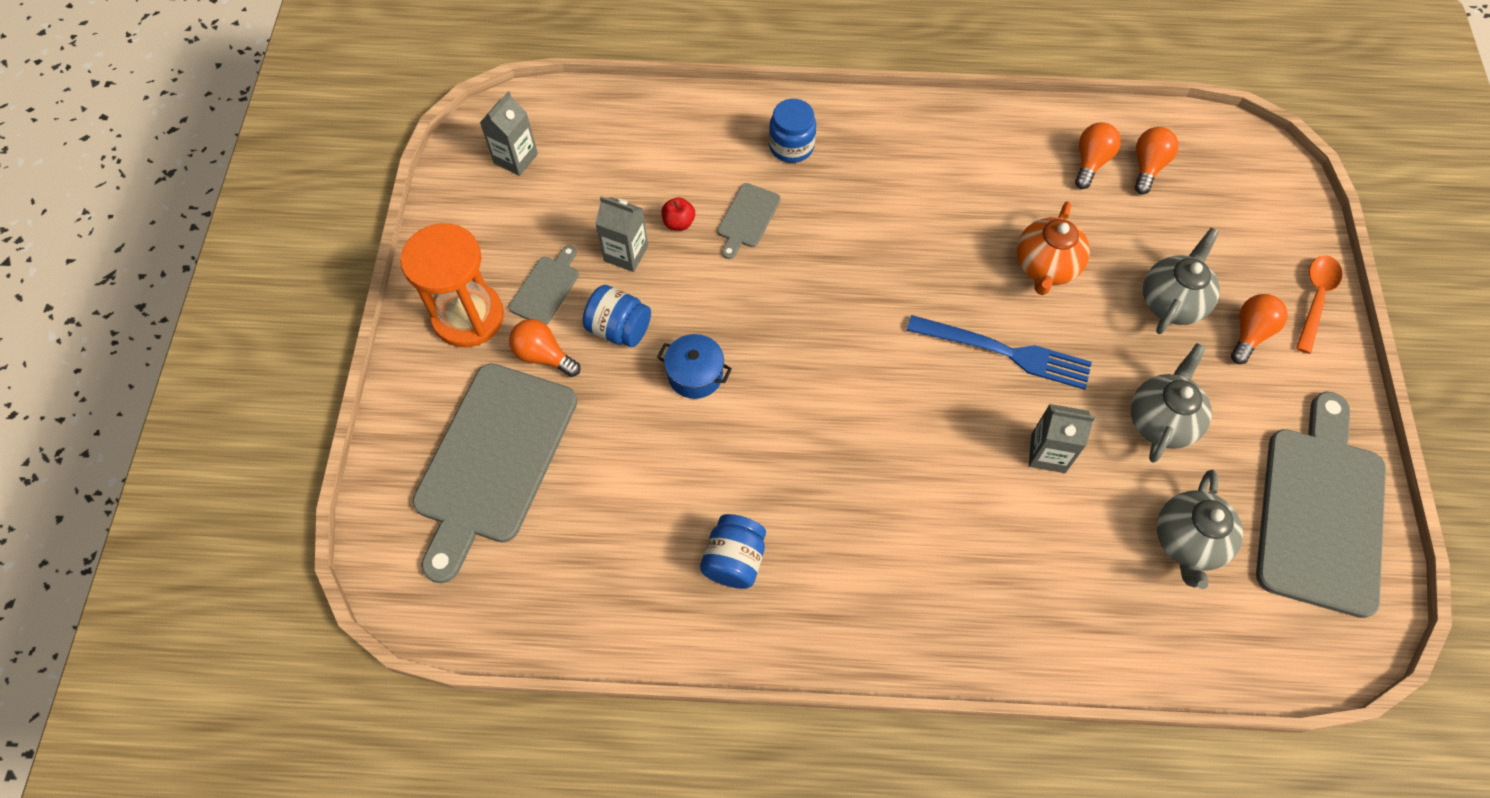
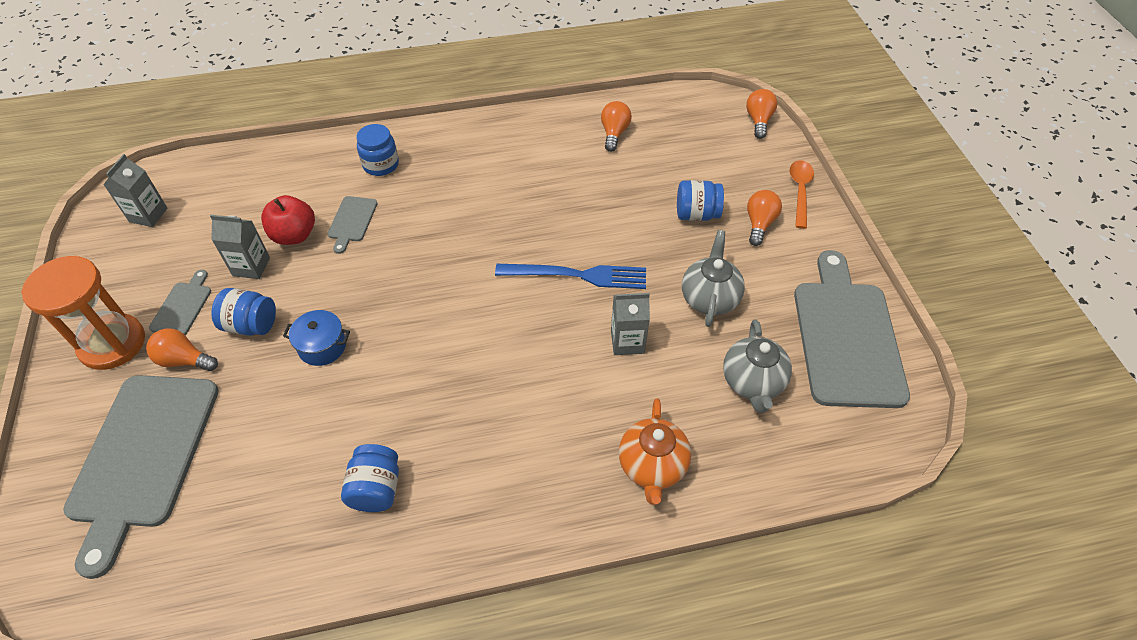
camera: 15 degrees left, 10 degrees down
(678, 223) = (294, 235): red apple -> red apple, size x1.77
(1045, 267) = (596, 209): orange teapot -> orange teapot (652, 466)
(1147, 167) = (656, 129): orange light bulb -> orange light bulb (758, 121)
(1172, 302) = (696, 214): grey teapot -> blue jar

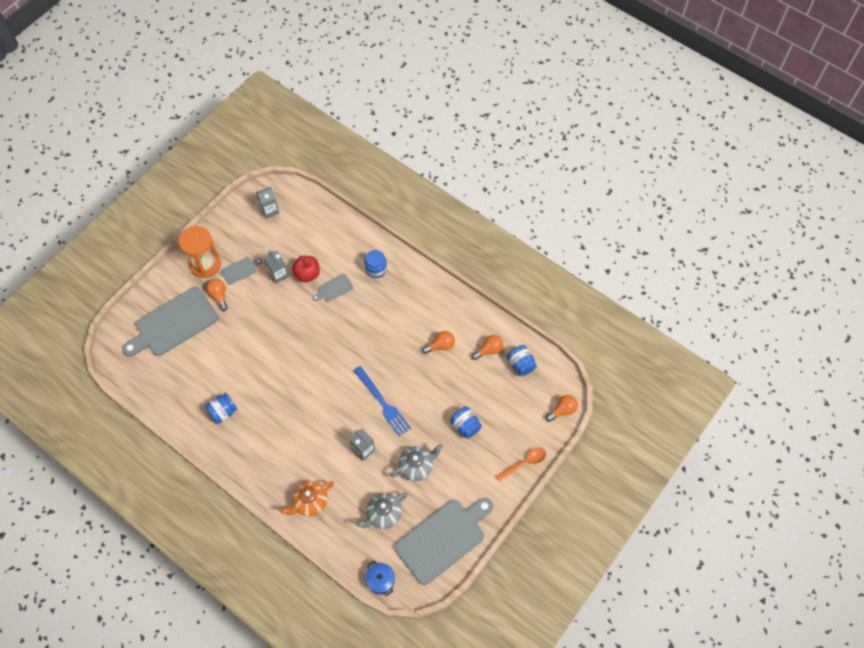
camera: 50 degrees right, 10 degrees up
(251, 325) = (252, 302): blue jar -> blue jar (521, 365)
(322, 346) = (264, 337): blue pot -> blue pot (380, 580)
(759, 224) = (484, 458): orange light bulb -> orange light bulb (440, 346)

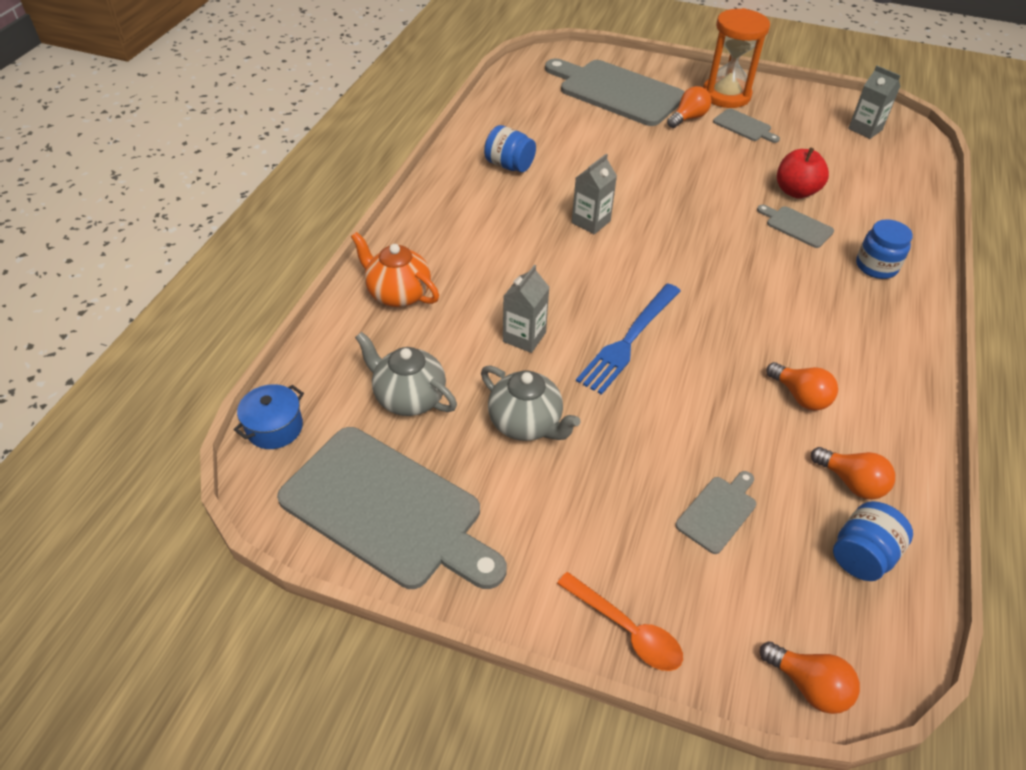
camera: 70 degrees right, 15 degrees down
(278, 274) = (769, 163): grey carton -> grey carton (591, 222)
(465, 426) = (654, 484): blue jar -> none
(486, 407) = (718, 511): none -> grey cutting board

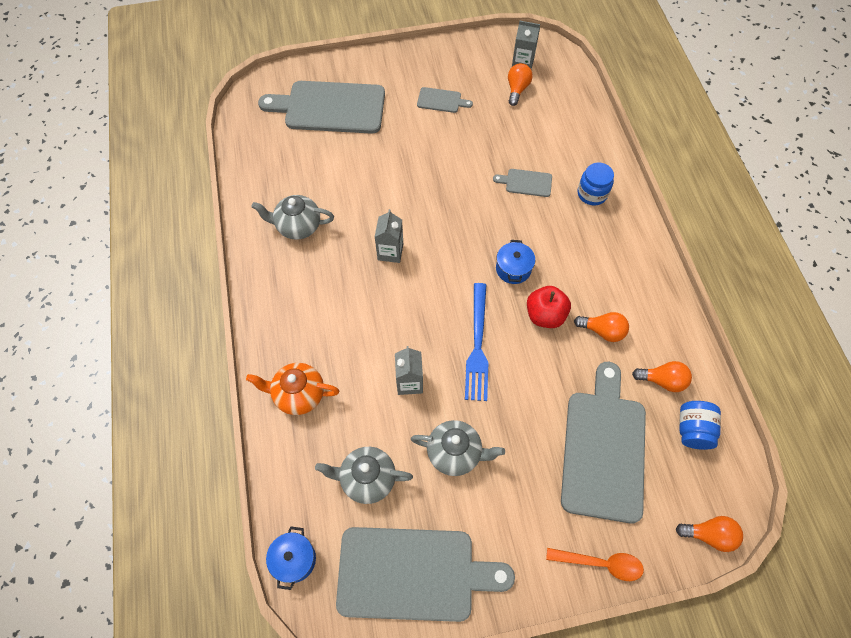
camera: 30 degrees left, 15 degrees up
(509, 165) = (298, 226): blue jar -> grey teapot
(688, 118) = (398, 111): orange light bulb -> orange light bulb (517, 89)
(718, 511) = (603, 448): grey cutting board -> grey cutting board, size x2.27
(724, 292) = (513, 269): none -> blue pot
(726, 95) = (411, 73): orange hourglass -> none
(796, 191) = (509, 149): red apple -> red apple (545, 315)

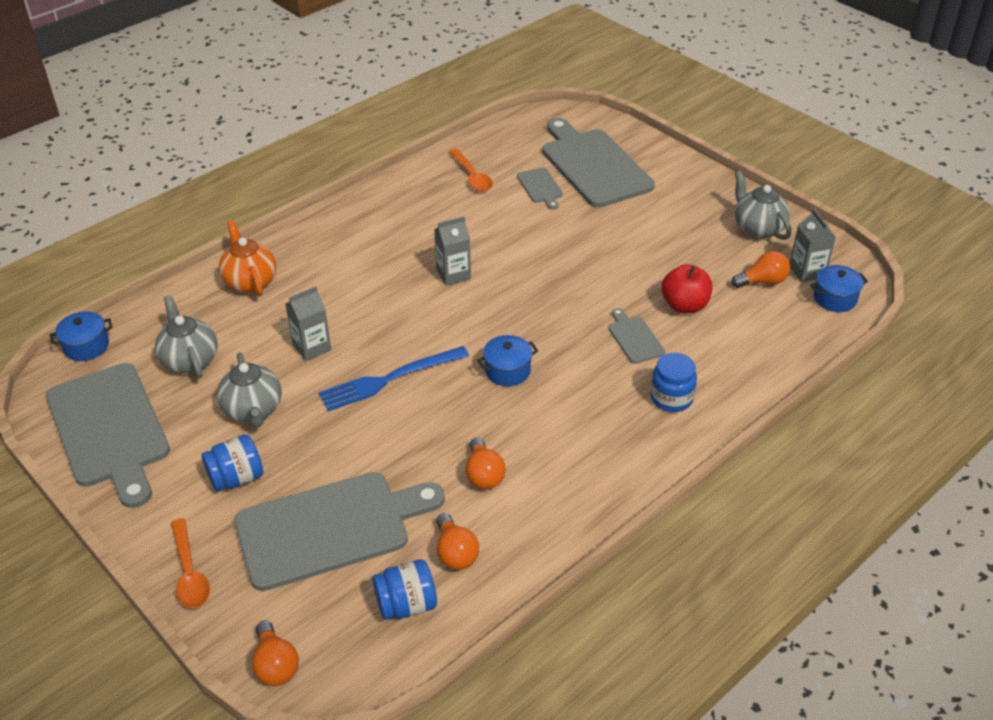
camera: 60 degrees right, 20 degrees down
(283, 184) = (472, 176): none -> orange spoon
(298, 226) = (432, 205): grey teapot -> grey teapot (758, 228)
(441, 100) = (683, 232): grey cutting board -> grey cutting board (540, 187)
(522, 493) = (236, 478): none -> blue jar
(545, 315) = (467, 418): red apple -> red apple (684, 305)
(555, 66) = (835, 298): none -> blue pot

